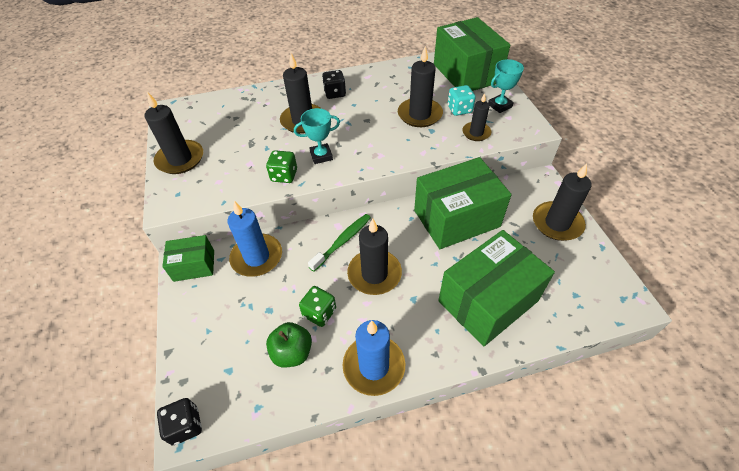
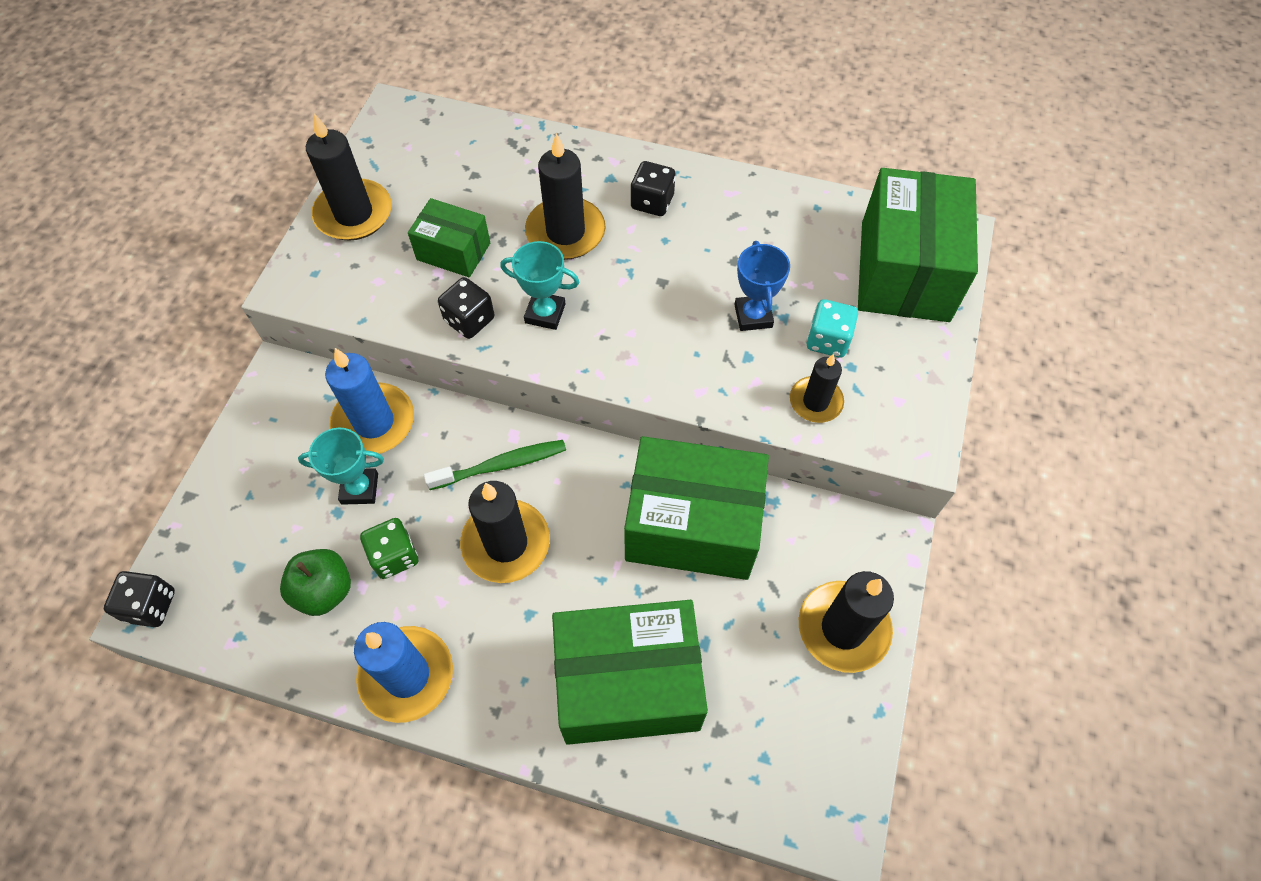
camera: 30 degrees right, 10 degrees up
(194, 266) = (290, 388): green box -> green box (453, 251)
(284, 175) = (469, 320): green dice -> black dice
(419, 115) = (753, 316): black candle -> blue trophy
(499, 106) = (903, 369): turquoise trophy -> turquoise trophy (360, 488)

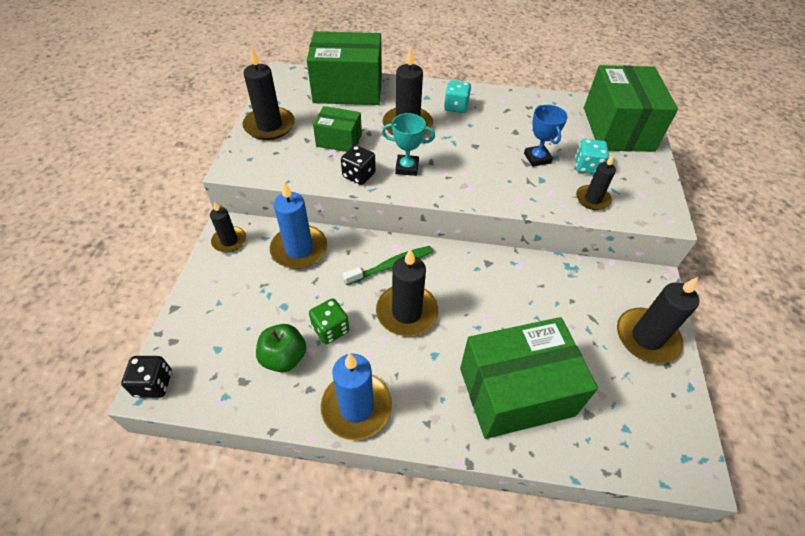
camera: 10 degrees left, 10 degrees down
(277, 397) = (229, 241): none -> black candle
(360, 488) = (297, 290): turquoise trophy -> none
(652, 202) = (456, 107): black dice -> turquoise dice
(692, 525) = (528, 287): green box -> green box (348, 89)

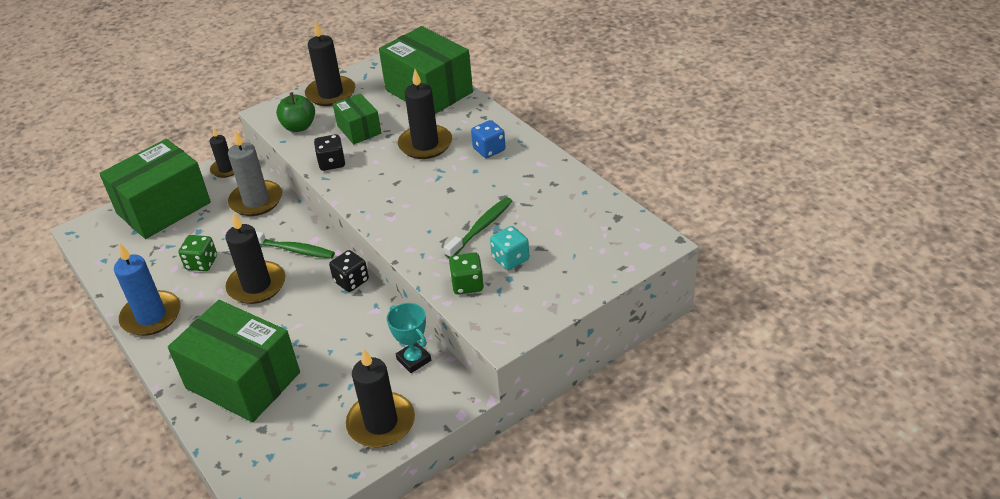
camera: 50 degrees right, 10 degrees down
(154, 384) = (85, 228): black dice -> black dice (351, 281)
(284, 357) = (157, 261): green apple -> green apple (299, 127)
(299, 249) = (256, 201): blue candle -> grey candle
(407, 168) = (372, 177): turquoise trophy -> turquoise trophy (414, 360)
(456, 107) = (489, 150): turquoise dice -> blue dice
(537, 158) = (481, 228): blue trophy -> green toothbrush
(592, 199) = (467, 284): black candle -> green dice
(617, 129) = (600, 247): green box -> green box (163, 208)

